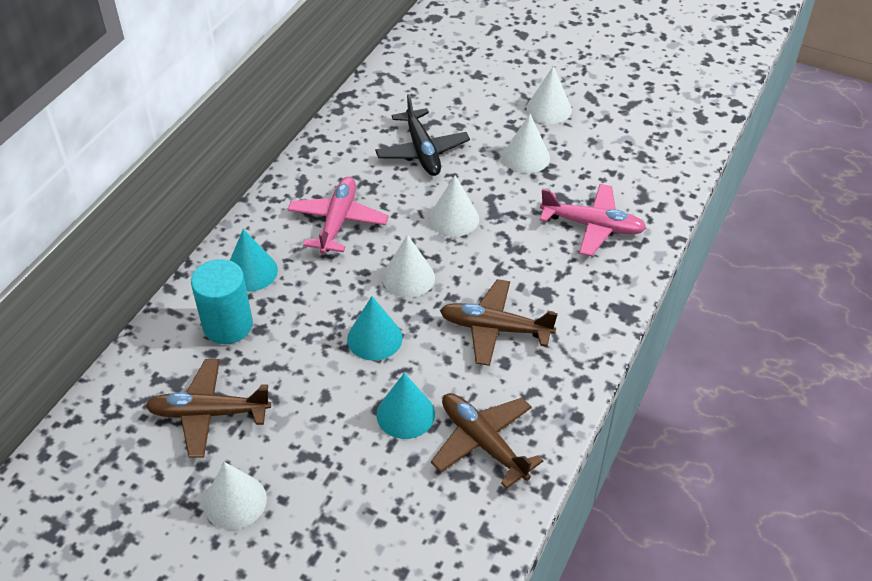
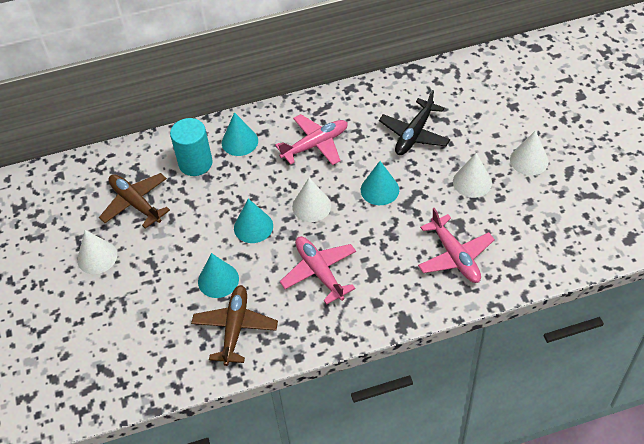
camera: 50 degrees right, 5 degrees up
(454, 218) = (379, 190): white cone -> turquoise cone
(494, 329) = (319, 272): brown plane -> pink plane

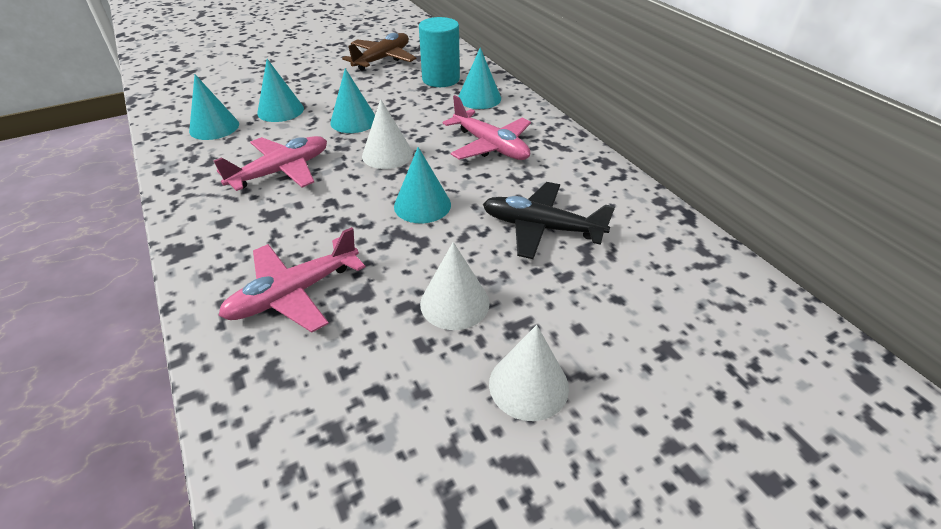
camera: 75 degrees right, 10 degrees down
(97, 257) = (317, 52): white cone -> none
(235, 328) = (214, 127): brown plane -> turquoise cone

